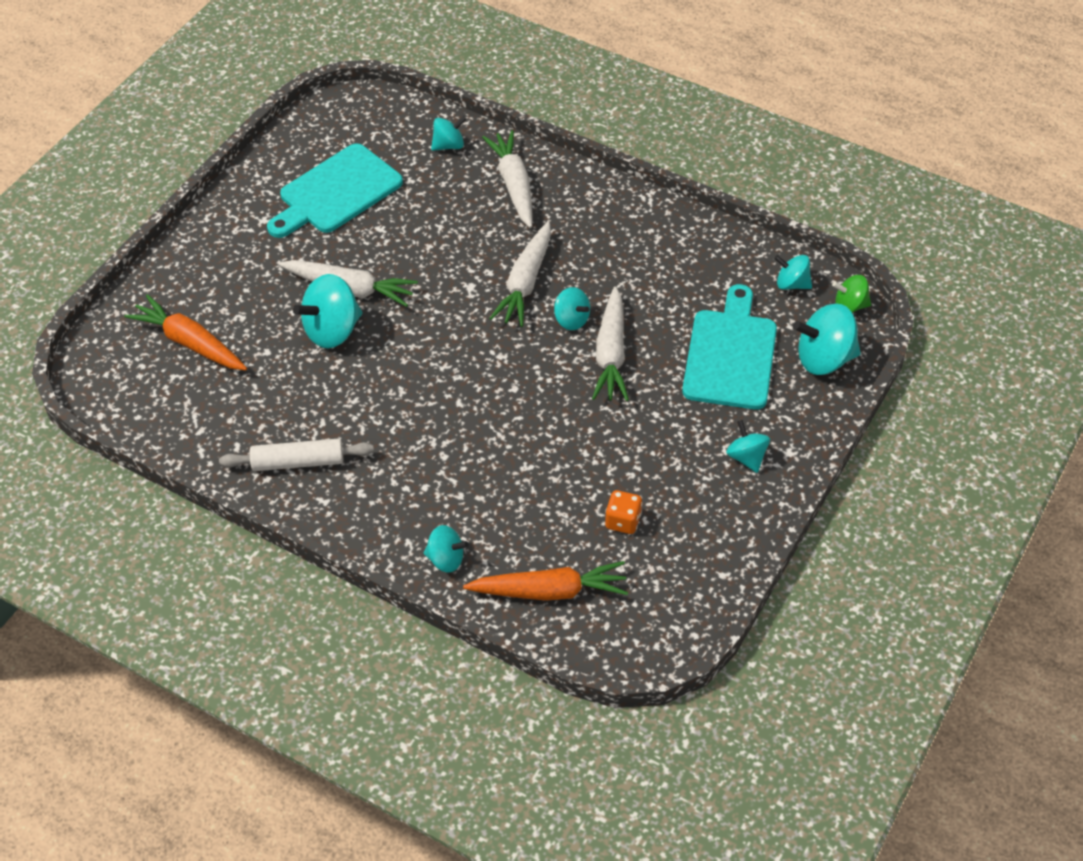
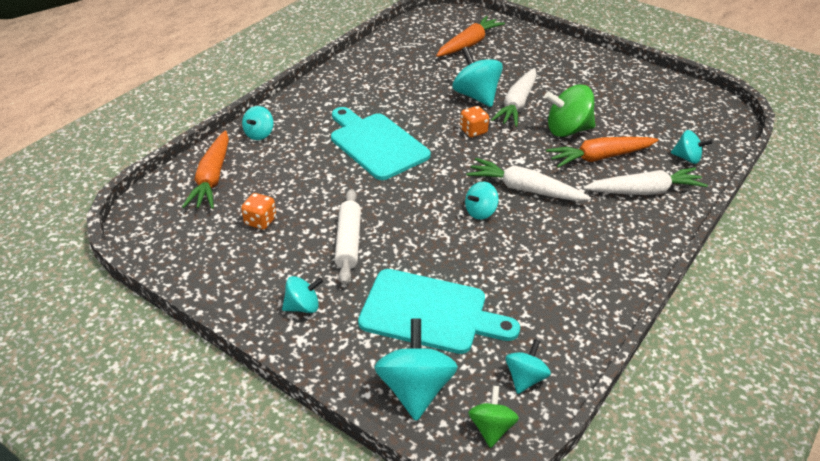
camera: 95 degrees right, 10 degrees down
(298, 462) = (360, 80): white rolling pin -> white rolling pin (348, 242)
(336, 192) = (619, 102): turquoise cutting board -> turquoise cutting board (376, 144)
(403, 242) = (567, 130): none -> green spinning top
(415, 331) = (473, 131): none -> orange dice
(449, 145) = (687, 158): turquoise spinning top -> turquoise spinning top turned 45 degrees counterclockwise
(456, 217) = (599, 157): none -> orange carrot
(611, 354) = (439, 232): white carrot -> none

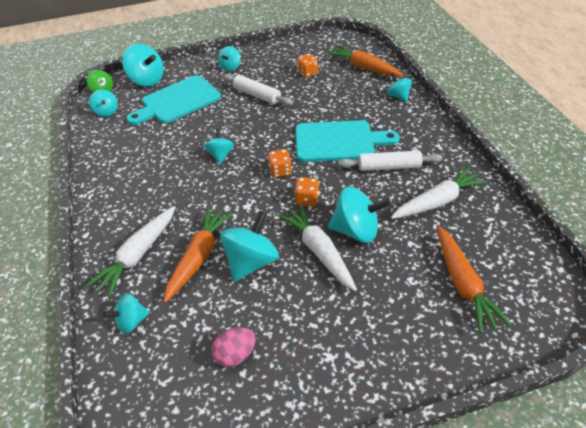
camera: 130 degrees right, 5 degrees up
(383, 104) = (389, 167): none -> white rolling pin
(457, 161) = (280, 171): none -> orange dice
(524, 189) = (216, 188): white carrot -> white carrot (437, 201)
(567, 130) = (251, 261): green spinning top -> turquoise spinning top
(636, 103) = (235, 354): none -> pink egg

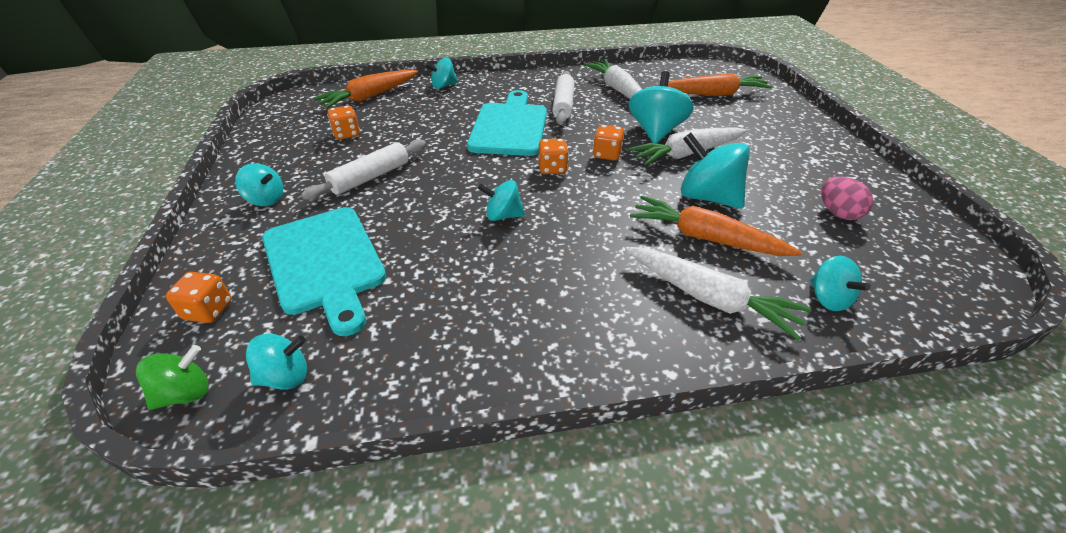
camera: 85 degrees left, 5 degrees down
(147, 80) = (208, 310): turquoise spinning top -> orange dice

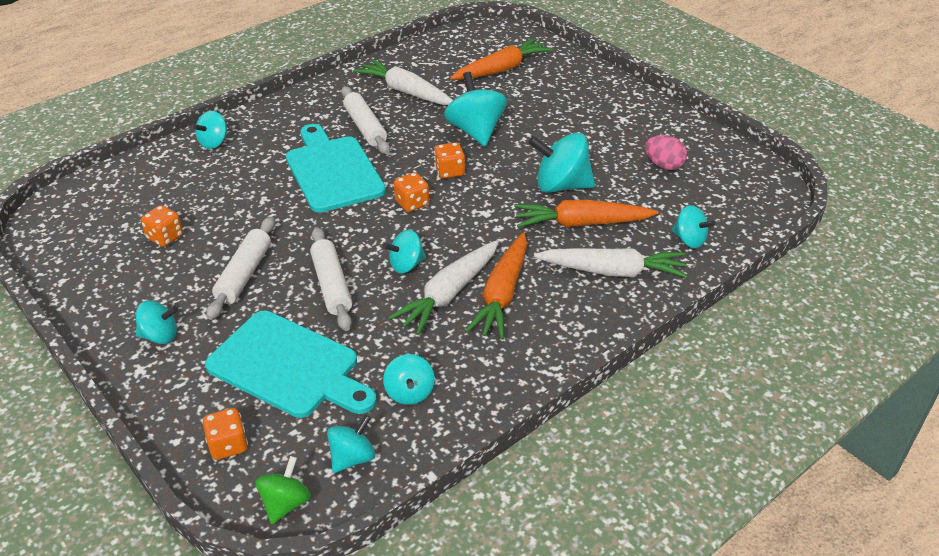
camera: 30 degrees left, 0 degrees up
(369, 97) = (140, 183): orange carrot -> orange carrot (502, 294)
(398, 335) = (409, 392): none -> turquoise spinning top
(426, 209) = (331, 285): none -> white rolling pin
(686, 154) = (518, 147): white carrot -> white carrot (448, 294)

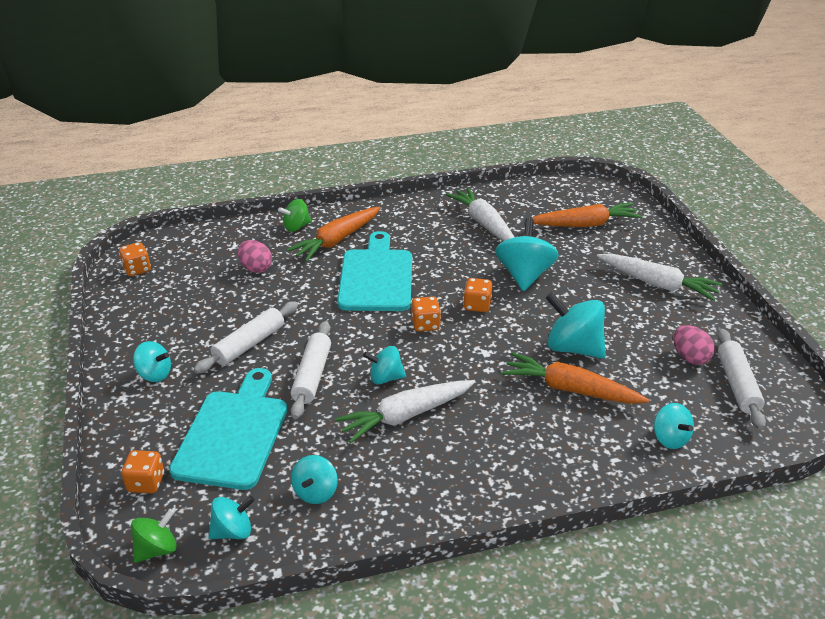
camera: 25 degrees right, 5 degrees down
(165, 237) = (210, 295): orange dice -> orange dice (137, 269)
(198, 196) = (256, 268): none -> pink egg
(214, 142) = (296, 227): turquoise spinning top -> green spinning top
(288, 366) = (233, 434): turquoise cutting board -> turquoise cutting board turned 135 degrees counterclockwise
(365, 127) = (428, 246): white rolling pin -> white rolling pin (737, 384)
(502, 294) = (452, 432): orange carrot -> orange carrot (336, 241)
(612, 271) = (572, 444): white carrot -> white carrot (657, 284)

